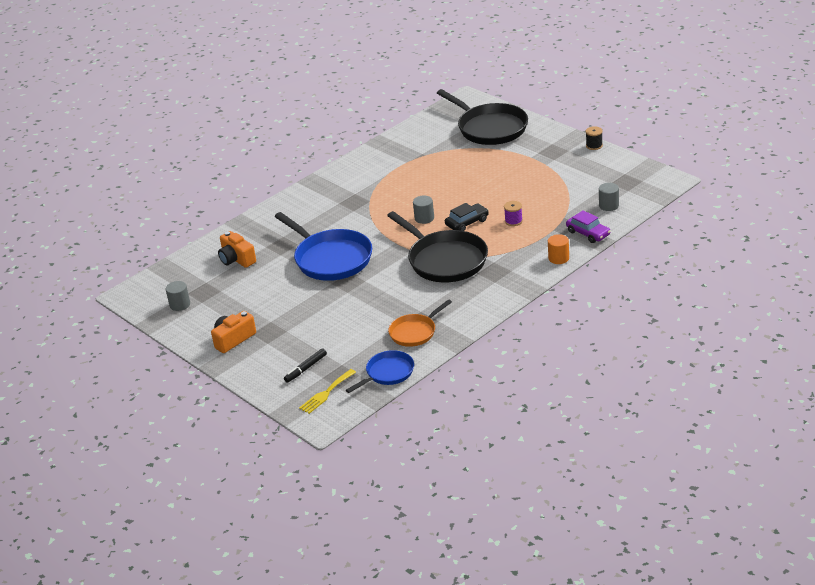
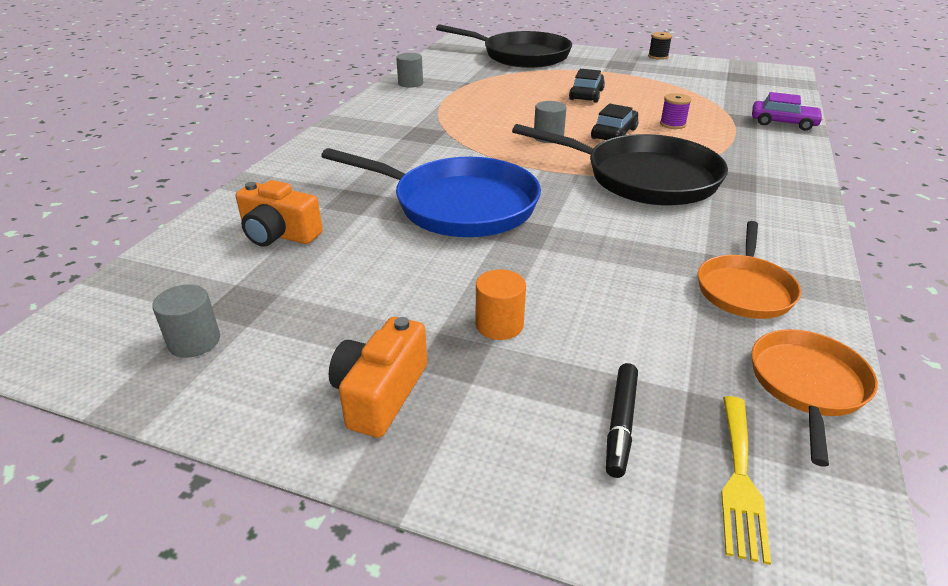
camera: 30 degrees left, 0 degrees up
(388, 373) = (807, 385): blue pan -> orange pan
(490, 182) = (586, 95): none -> black car
(558, 258) = (793, 151): orange cylinder -> orange cylinder (499, 325)
(609, 205) = (760, 97): grey cylinder -> grey cylinder (410, 83)

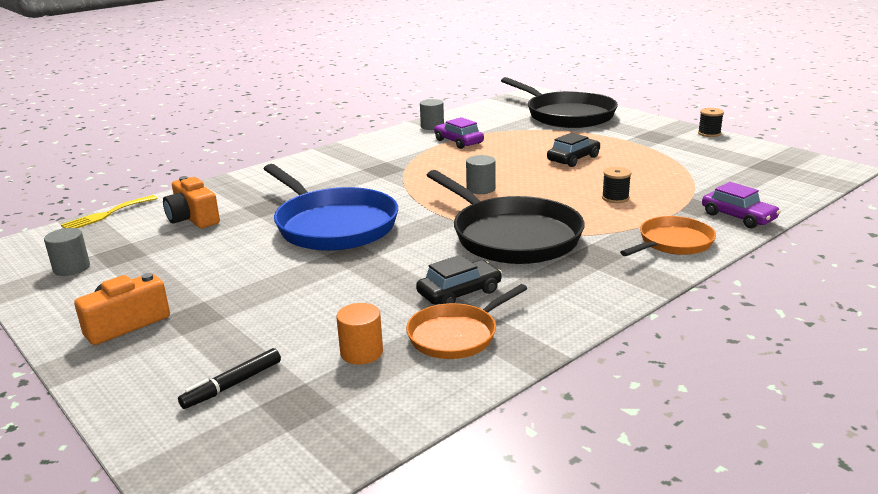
camera: 30 degrees right, 10 degrees down
(459, 95) = (458, 142): none -> purple car
(499, 325) = (246, 307): orange cylinder -> orange cylinder (361, 352)
(614, 134) = (544, 196): black car -> black car (459, 293)
(672, 124) = (615, 198): purple spool -> black spool
(740, 480) = (255, 439): yellow fork -> yellow fork (106, 214)
(807, 385) = (394, 407): orange pan -> orange pan (673, 243)

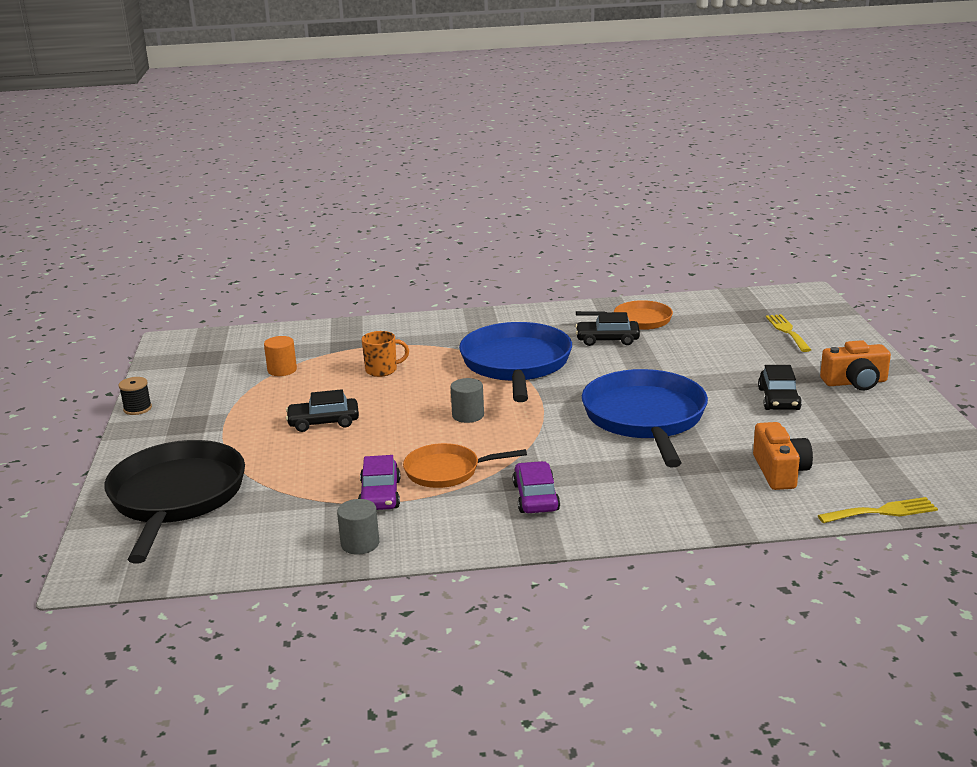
camera: 145 degrees left, 0 degrees up
(71, 268) = (910, 446): grey cylinder -> none
(213, 277) = (778, 399): none -> black car
(232, 385) = (787, 331): black marker -> yellow fork
(361, 352) = (701, 327): orange cylinder -> orange cylinder (282, 370)
(511, 236) = (516, 364): black pan -> blue pan
(615, 198) = (382, 370): black spool -> orange mug
(673, 243) = (422, 329): orange pan -> orange pan (447, 471)
(738, 217) = (340, 331): purple car -> purple car (536, 497)

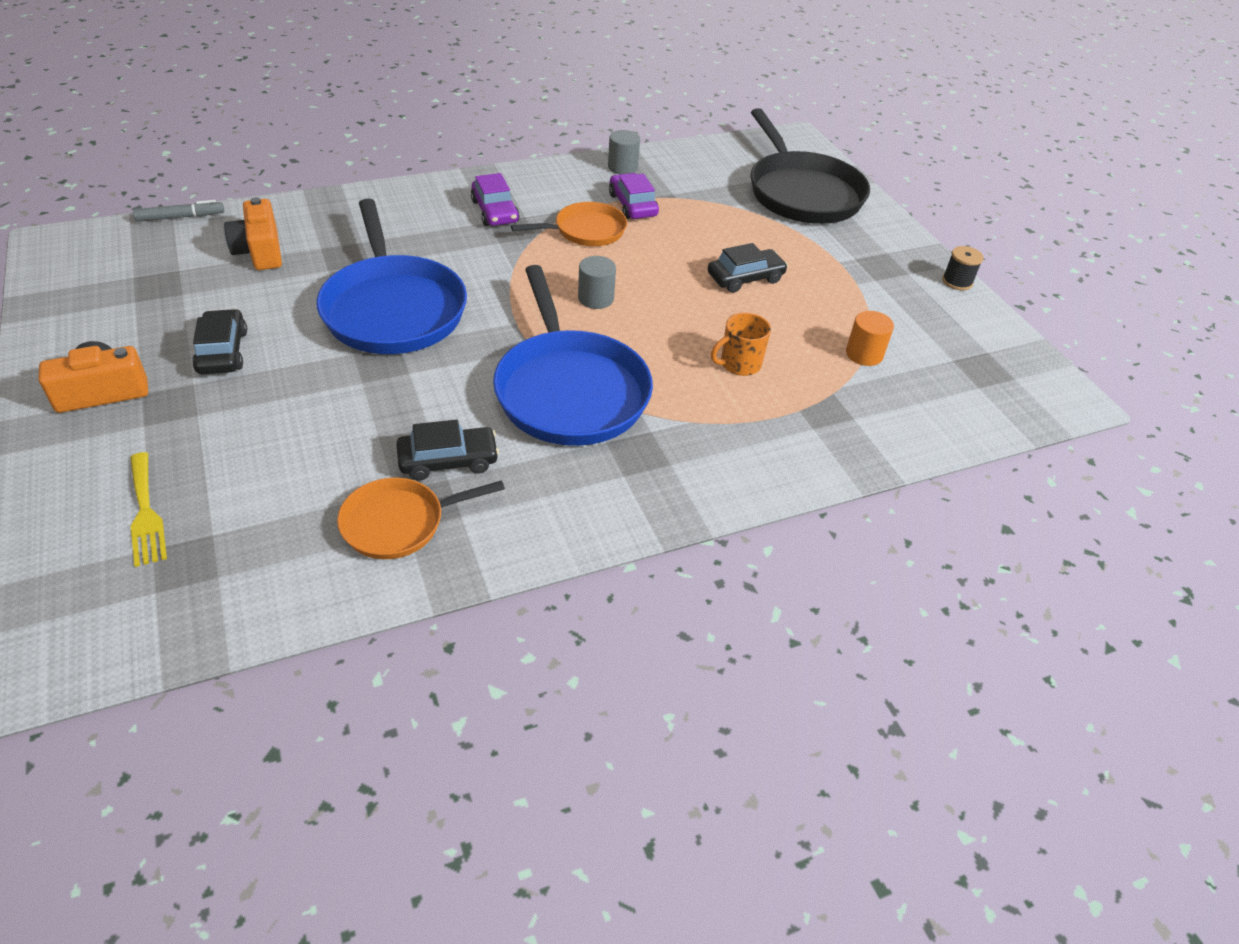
camera: 160 degrees right, 20 degrees up
(882, 512) = (181, 217): yellow fork -> grey marker

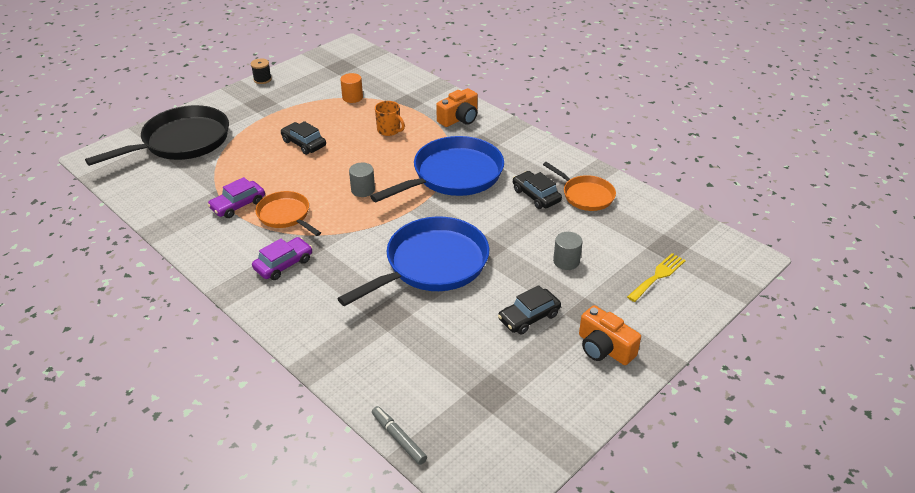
camera: 110 degrees left, 5 degrees down
(260, 251) = (413, 361): orange camera -> orange camera (459, 119)
(622, 167) = (181, 224): grey cylinder -> grey cylinder (566, 261)

